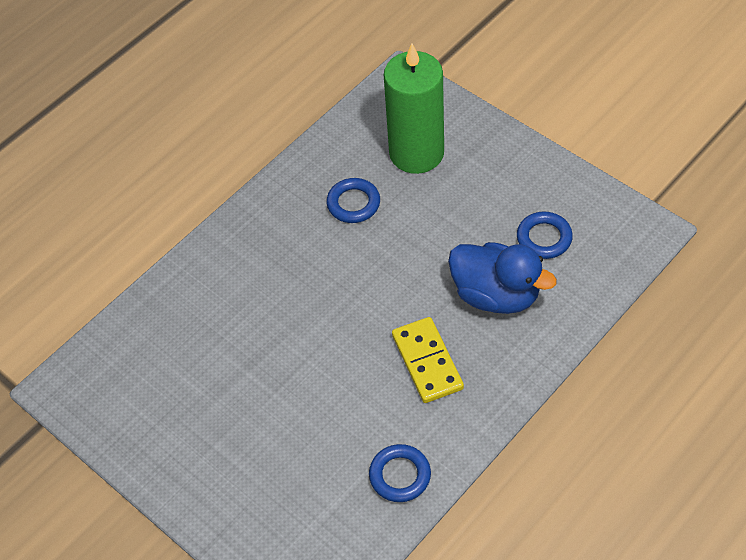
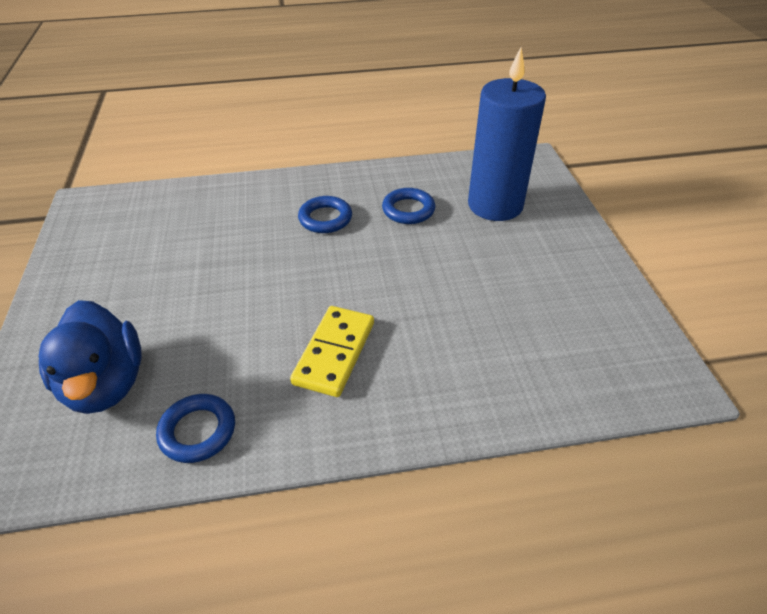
camera: 35 degrees right, 10 degrees down
(416, 153) = (495, 205): green candle -> blue candle
(496, 295) = (455, 340): blue duck -> blue duck (105, 384)
(544, 238) = (549, 323): blue ring -> blue ring (325, 218)

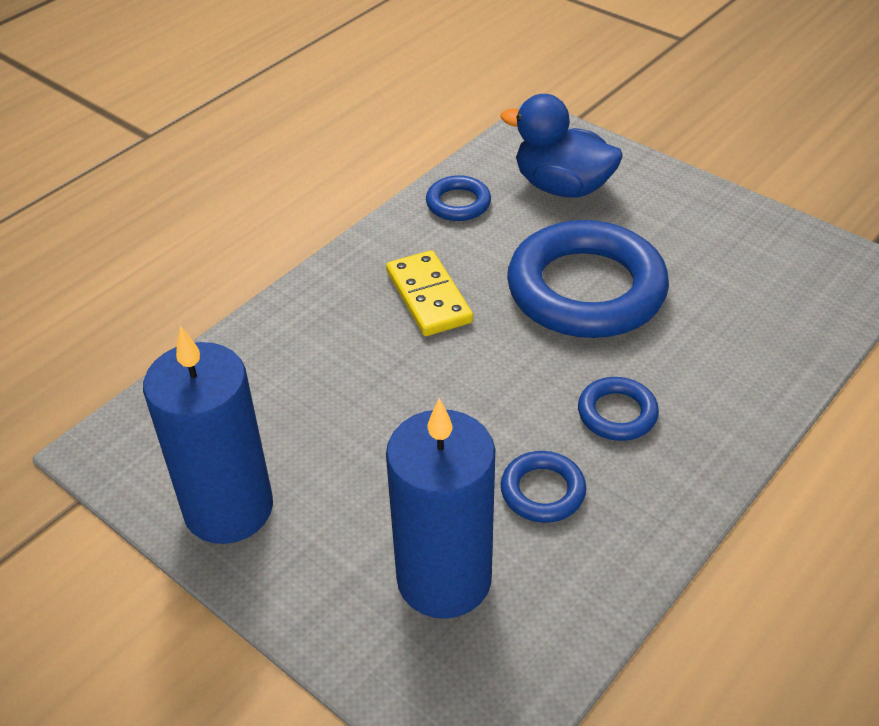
camera: 140 degrees right, 0 degrees up
(233, 289) = (586, 289): none -> blue ring
(593, 293) = (228, 508): none -> blue candle

